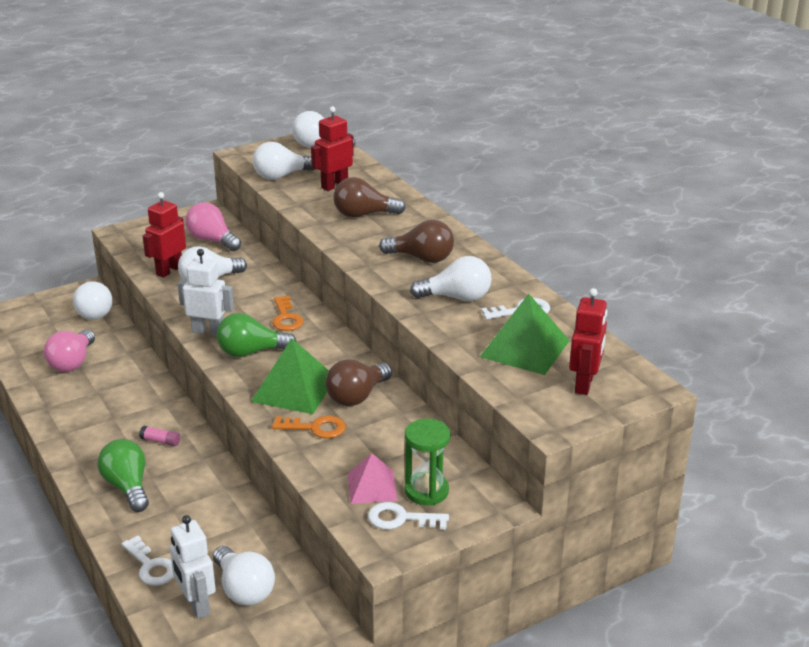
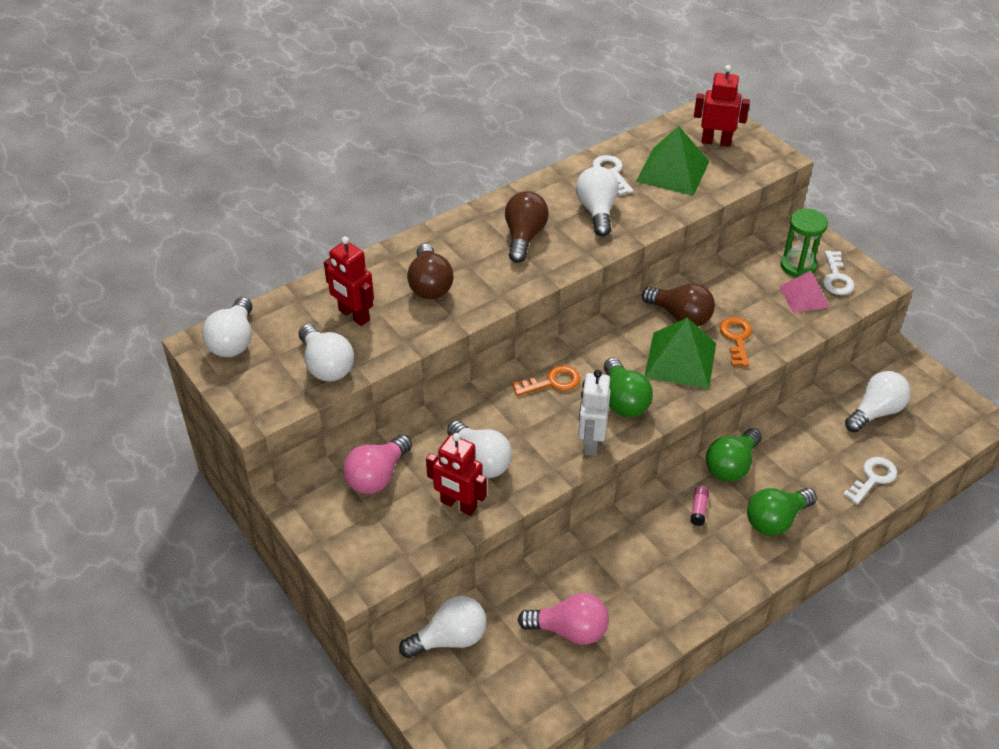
camera: 95 degrees left, 15 degrees up
(196, 605) = (904, 439): white robot -> none
(204, 468) = (731, 466): none -> green light bulb

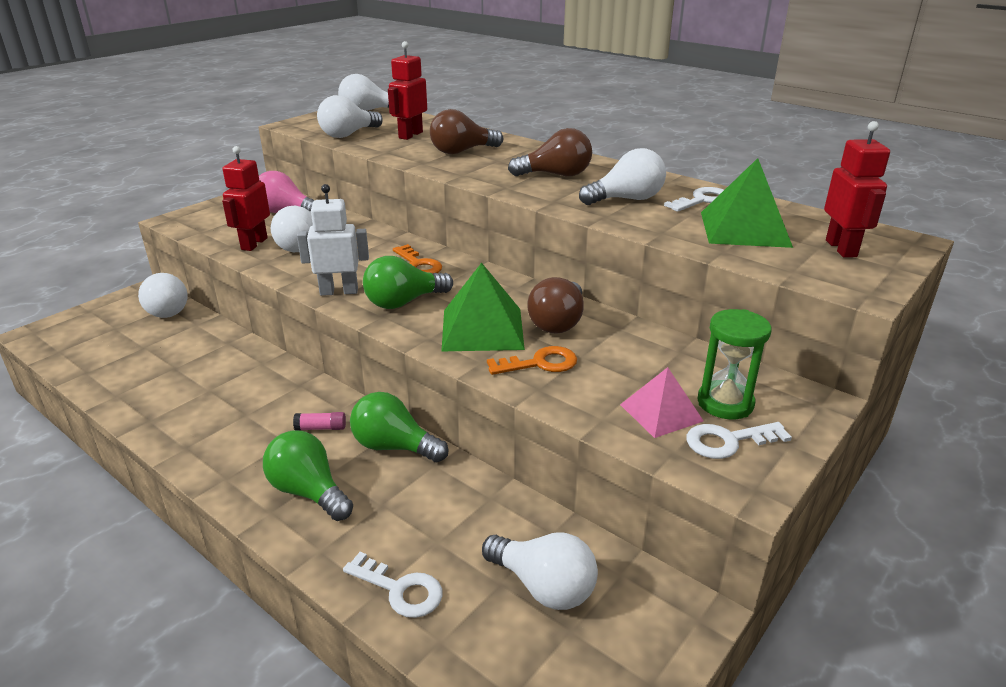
camera: 75 degrees right, 15 degrees down
(569, 630) = (162, 365): pink light bulb -> none

